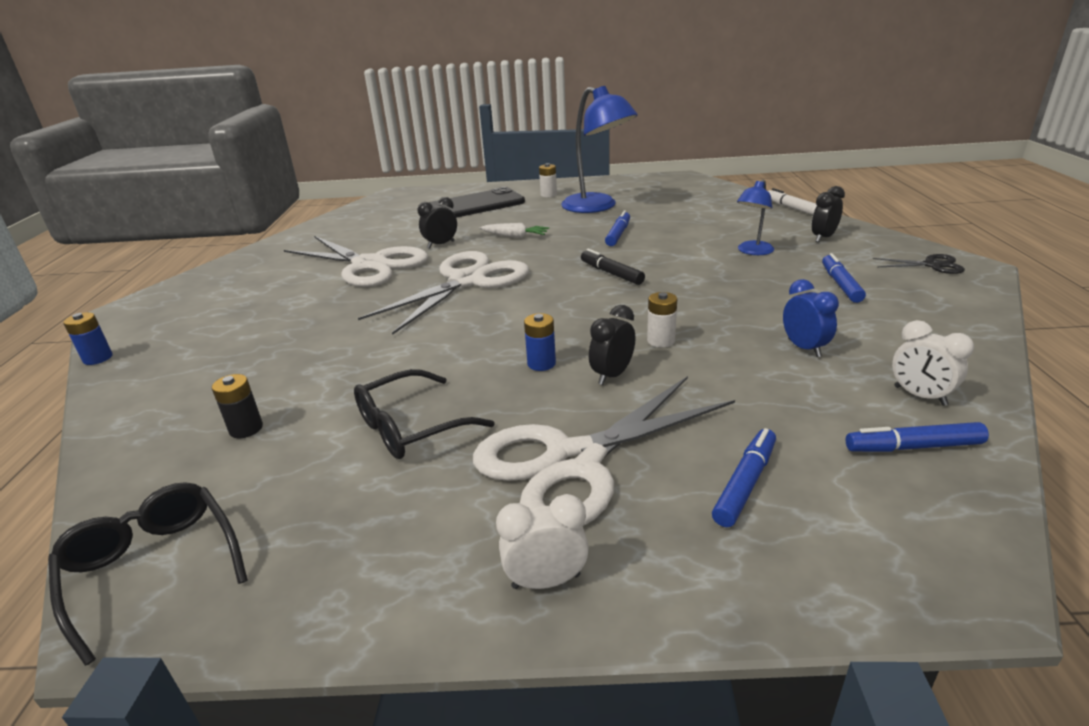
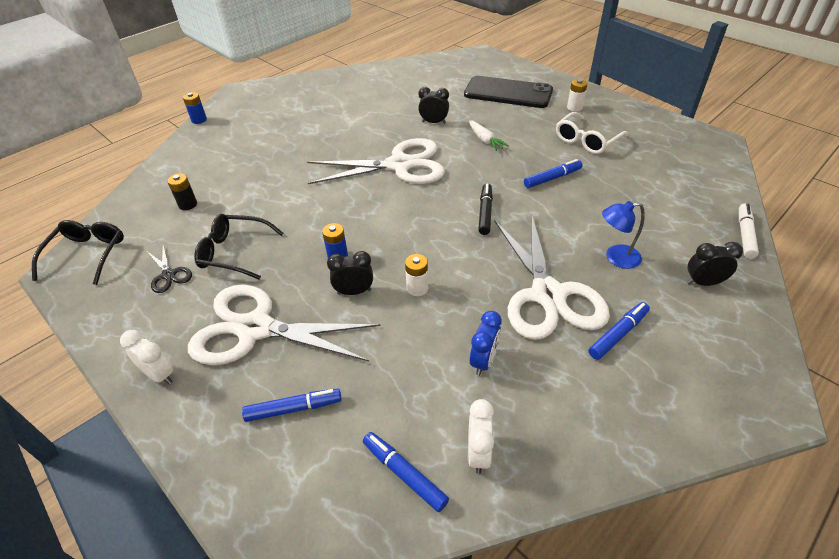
camera: 45 degrees right, 15 degrees up
(369, 265) = (375, 119): white scissors -> white scissors (547, 295)
(597, 207) = (586, 140): blue lamp -> white glasses
(932, 265) = (739, 376): black scissors -> black scissors (169, 275)

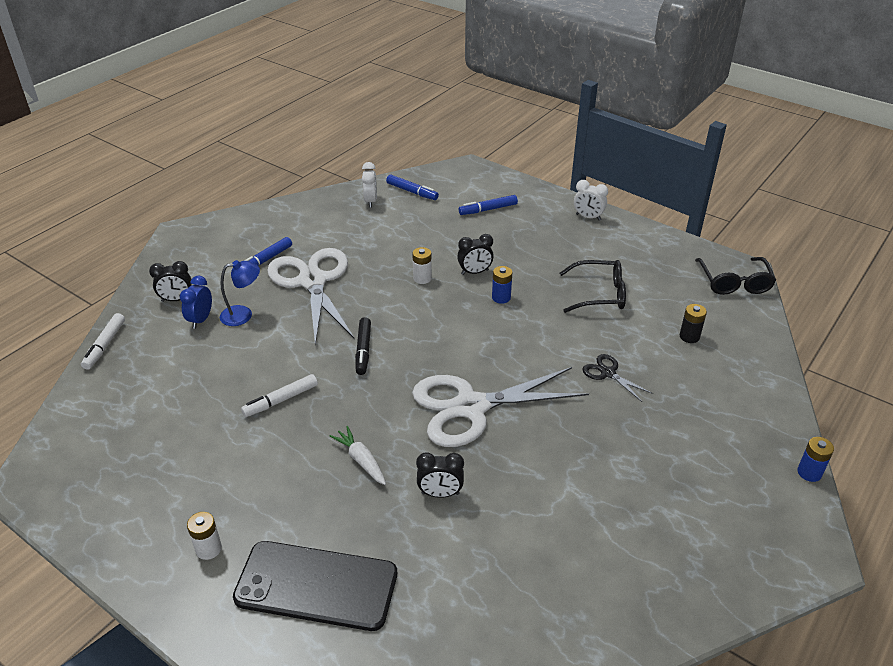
camera: 170 degrees right, 5 degrees down
(169, 275) = (642, 273): black scissors -> black scissors (608, 373)
(255, 328) = (540, 244): white scissors -> none
(484, 361) = (366, 239): blue clock -> blue clock (201, 320)
(552, 178) = (280, 400): blue marker -> white marker
(586, 140) = (216, 470): white glasses -> none

